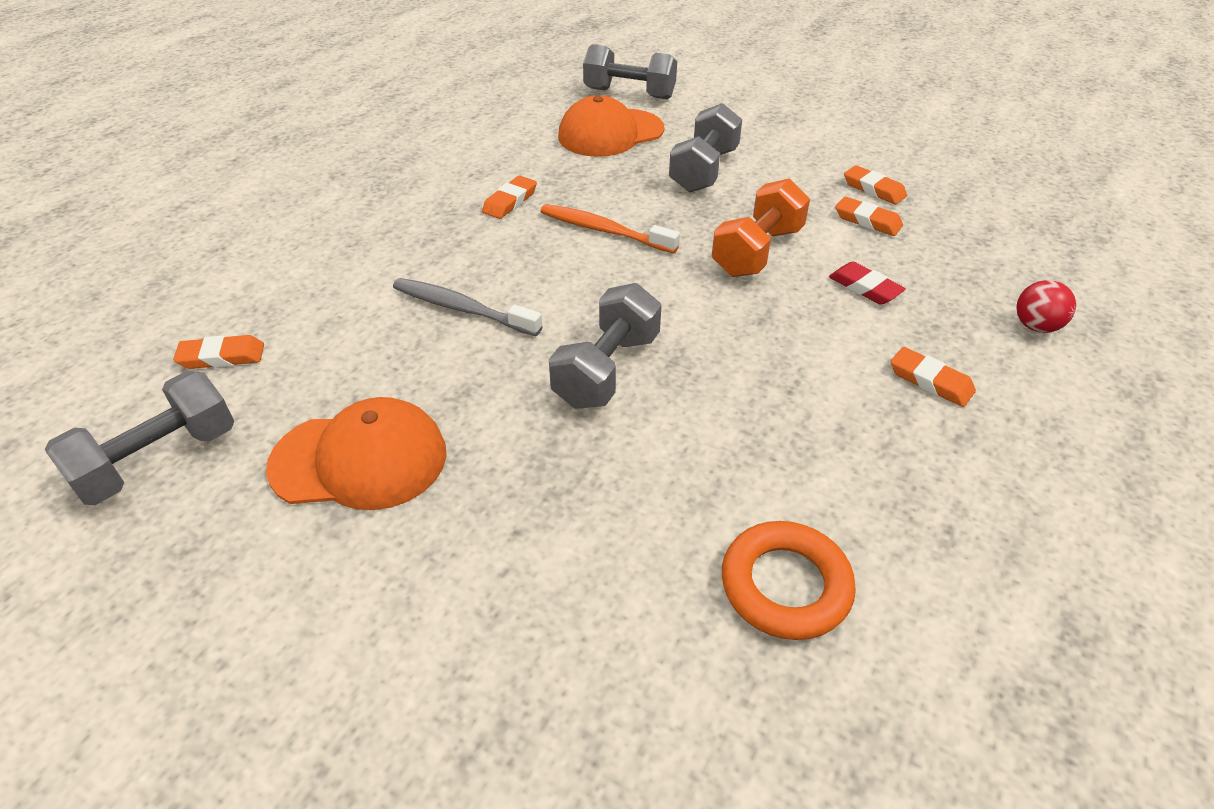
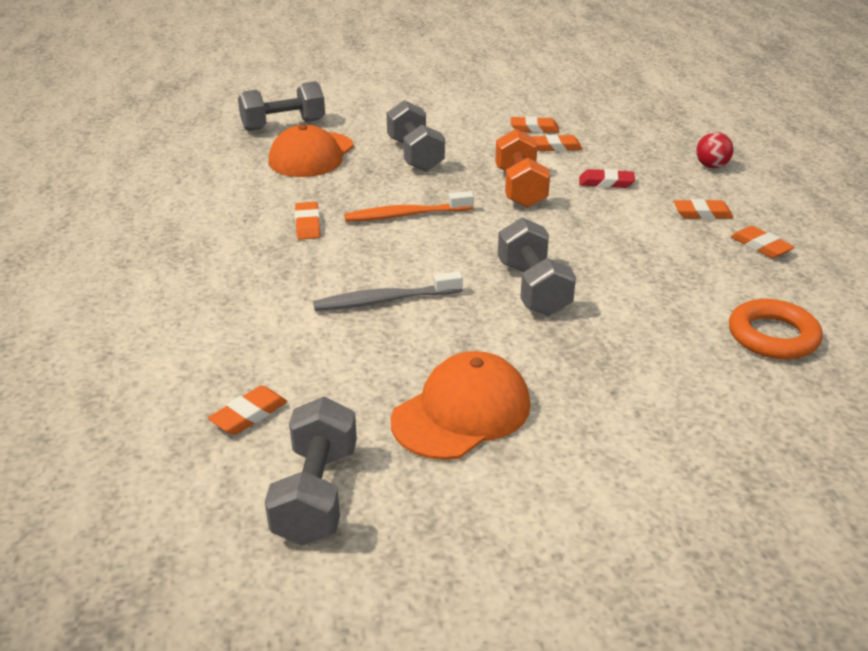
camera: 40 degrees left, 10 degrees down
(947, 462) = (761, 246): none -> orange eraser

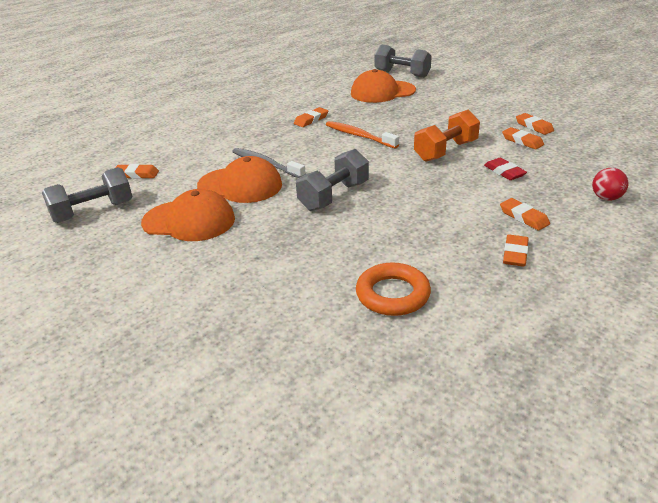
camera: 55 degrees right, 0 degrees up
(415, 155) = (431, 112): grey dumbbell -> none
(416, 339) = (240, 185): none -> orange cap

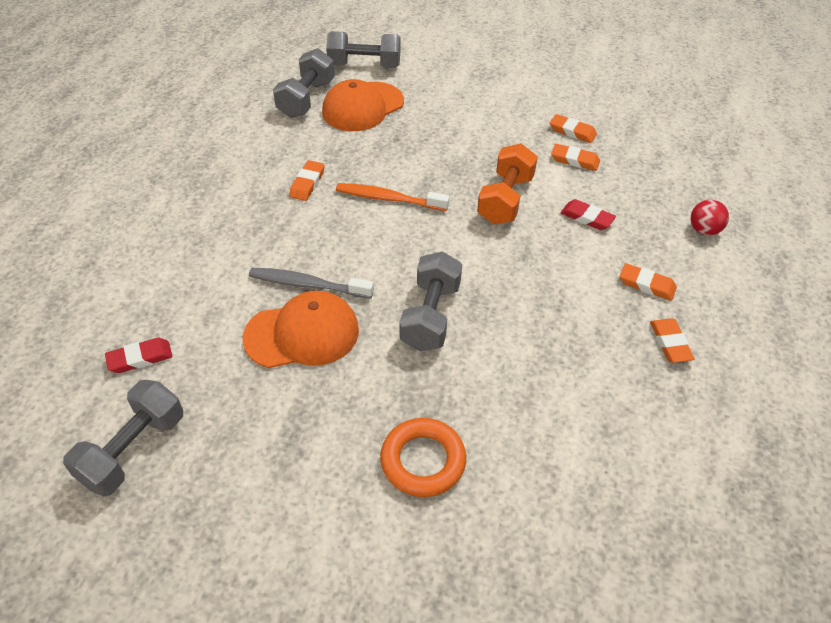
camera: 30 degrees left, 15 degrees up
(136, 174) = (140, 358): orange eraser -> red eraser
(189, 221) = (283, 419): orange cap -> none
(347, 83) = (306, 99): none -> grey dumbbell
(392, 294) = (593, 448): orange ring -> orange ring (423, 461)

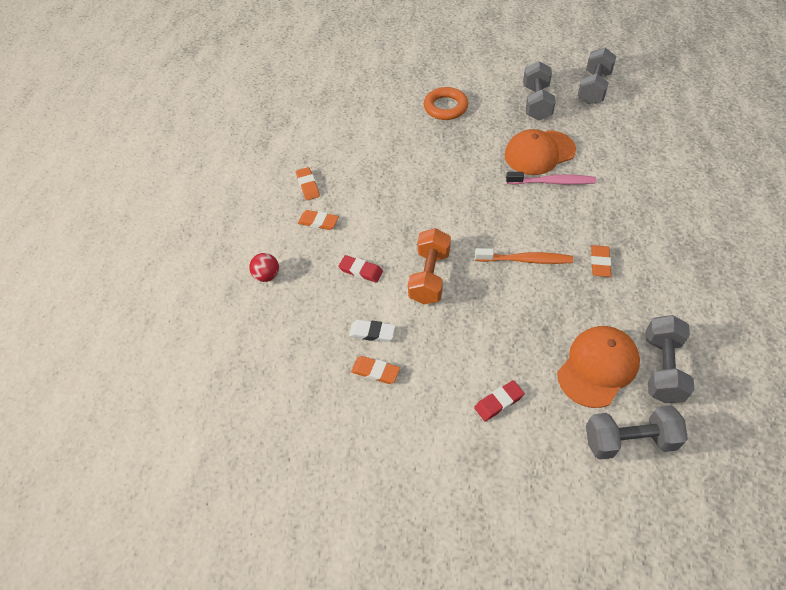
camera: 175 degrees right, 5 degrees up
(140, 358) = (625, 125): red eraser -> red eraser (498, 402)
(308, 284) = (552, 182): grey toothbrush -> pink toothbrush
(430, 316) = (463, 176): grey dumbbell -> grey dumbbell (536, 103)
(575, 160) = (372, 332): orange eraser -> white eraser

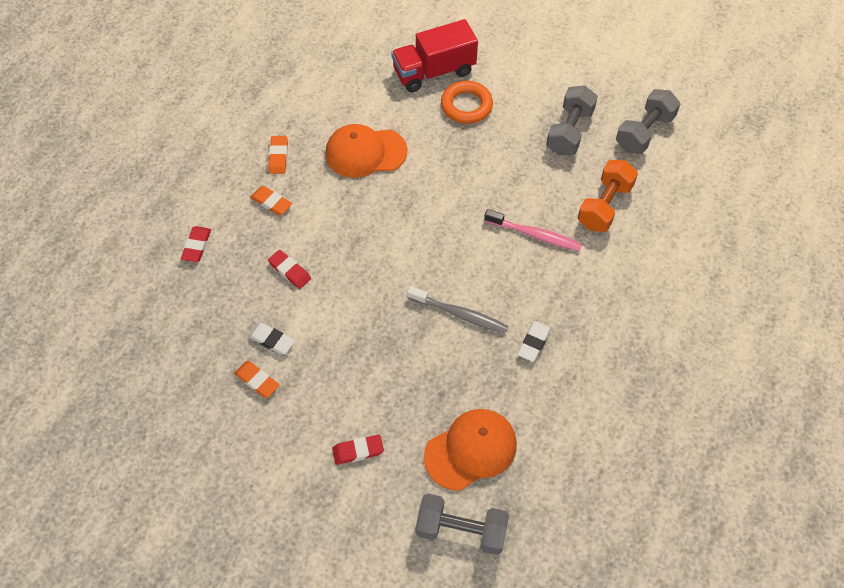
camera: 15 degrees right, 5 degrees up
(267, 275) = (197, 246): red ball -> red eraser
(406, 91) = (434, 71): none -> red truck
(429, 276) = (354, 300): orange dumbbell -> orange dumbbell (604, 206)
(525, 260) = (459, 314): orange toothbrush -> grey toothbrush
(539, 153) = (539, 195): orange cap -> orange cap (365, 152)
(600, 263) = (534, 343): orange eraser -> white eraser
(662, 368) = (533, 473): grey dumbbell -> none

